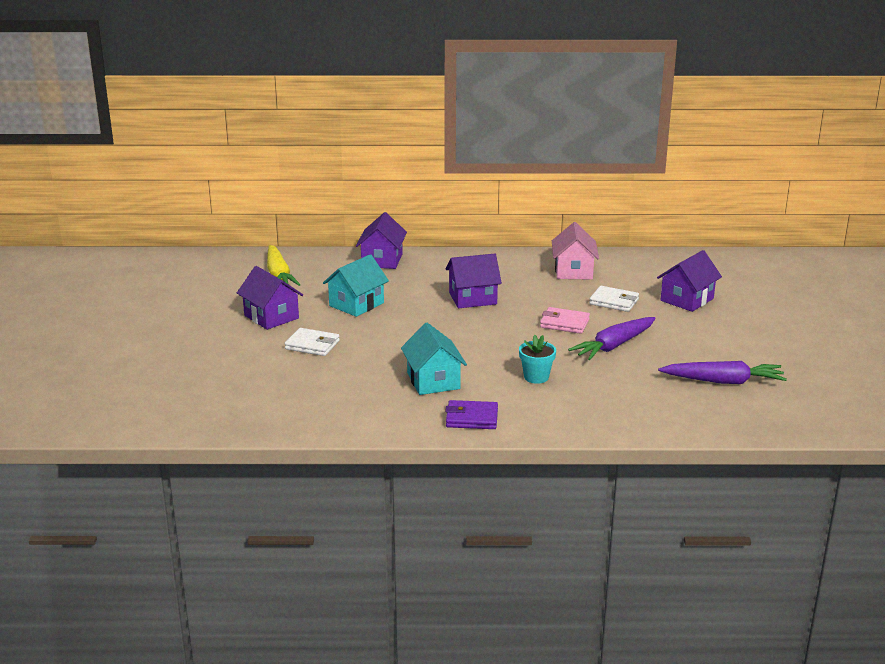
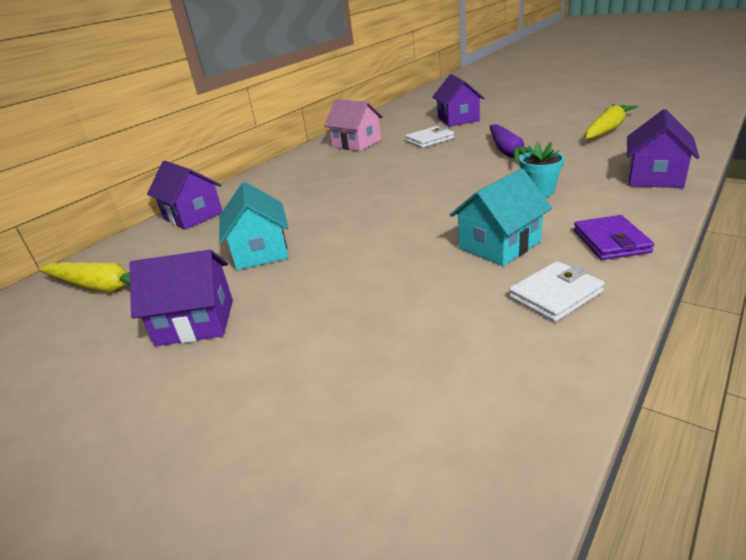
camera: 50 degrees left, 5 degrees up
(312, 345) = (316, 308): white wallet -> white wallet (555, 295)
(433, 381) = (499, 245): turquoise house -> turquoise house turned 60 degrees counterclockwise
(471, 418) = (611, 241): purple wallet -> purple wallet turned 45 degrees counterclockwise
(472, 298) = (343, 189): purple house -> purple house (655, 177)
(564, 323) = (444, 162): pink wallet -> none
(723, 381) = (607, 129): purple carrot -> yellow carrot

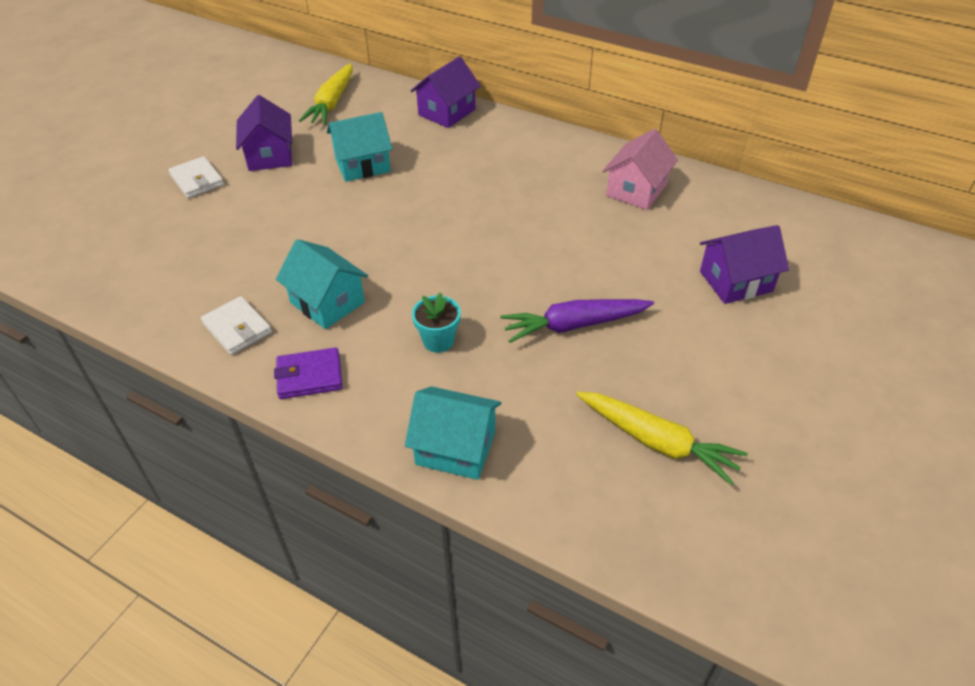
camera: 80 degrees right, 15 degrees up
(429, 140) = (640, 254): white wallet -> white wallet (197, 180)
(655, 177) = (455, 448): purple house -> turquoise house

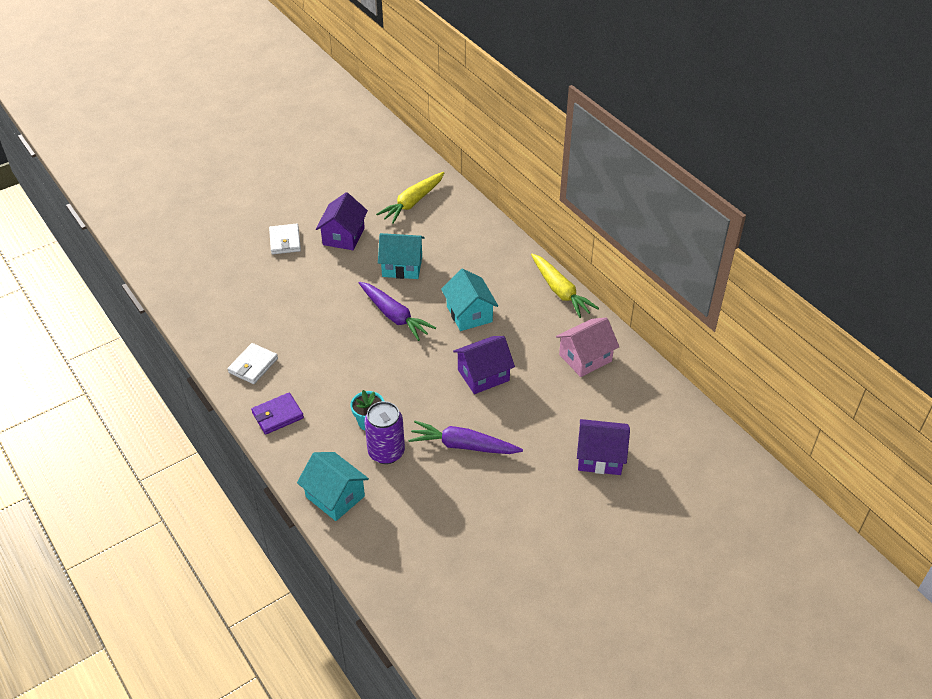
camera: 25 degrees right, 0 degrees up
(237, 328) = (253, 366): white wallet -> white wallet turned 45 degrees clockwise
(309, 376) = (277, 415): purple wallet -> purple wallet turned 45 degrees counterclockwise
(327, 302) = (317, 368): turquoise house -> turquoise house (469, 314)
(388, 216) = (394, 316): none -> purple carrot
(447, 112) = (491, 239): purple house -> purple house (483, 375)
(485, 368) = (386, 452): none -> purple can
(657, 442) = (458, 543): yellow carrot -> yellow carrot (560, 291)

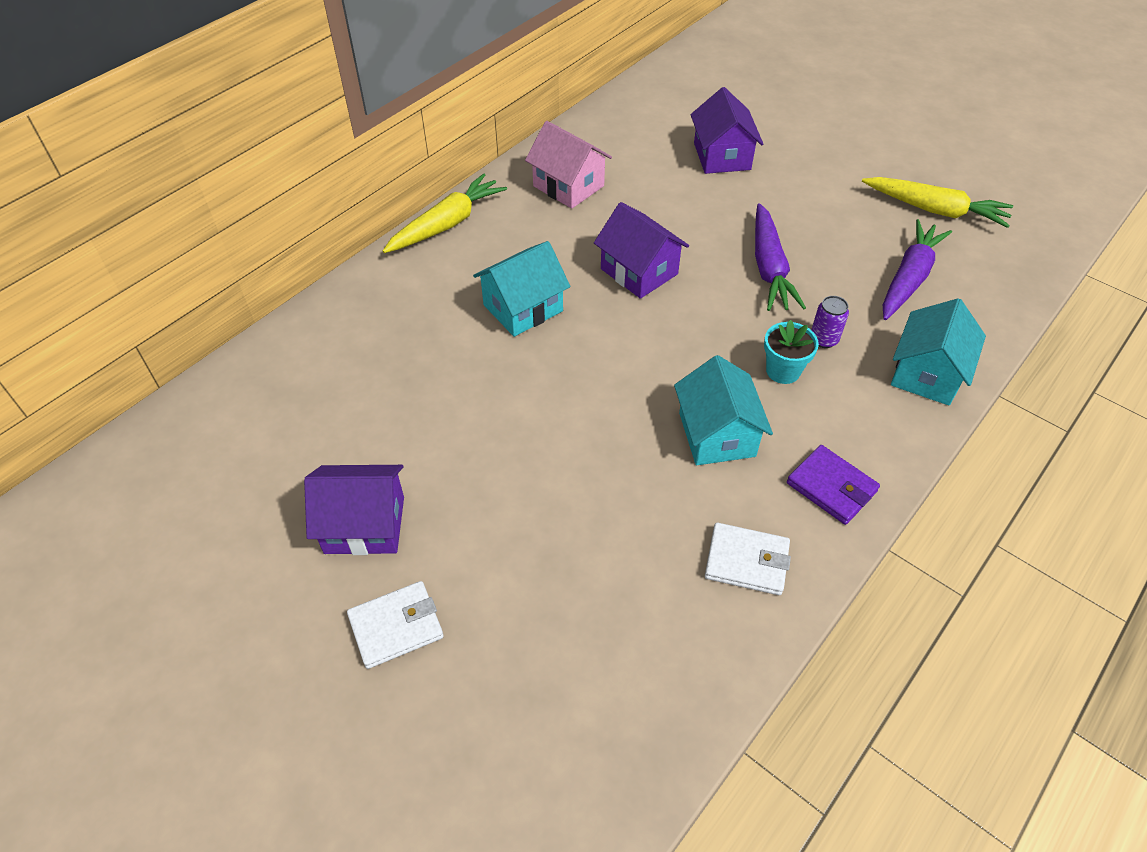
camera: 105 degrees left, 5 degrees up
(386, 452) = (824, 339): purple can -> purple can, size x0.55
(394, 316) = (556, 395): purple carrot -> purple carrot (909, 278)
(402, 266) = (433, 413): turquoise house -> turquoise house (717, 434)
(412, 202) = (249, 440): yellow carrot -> yellow carrot (934, 210)

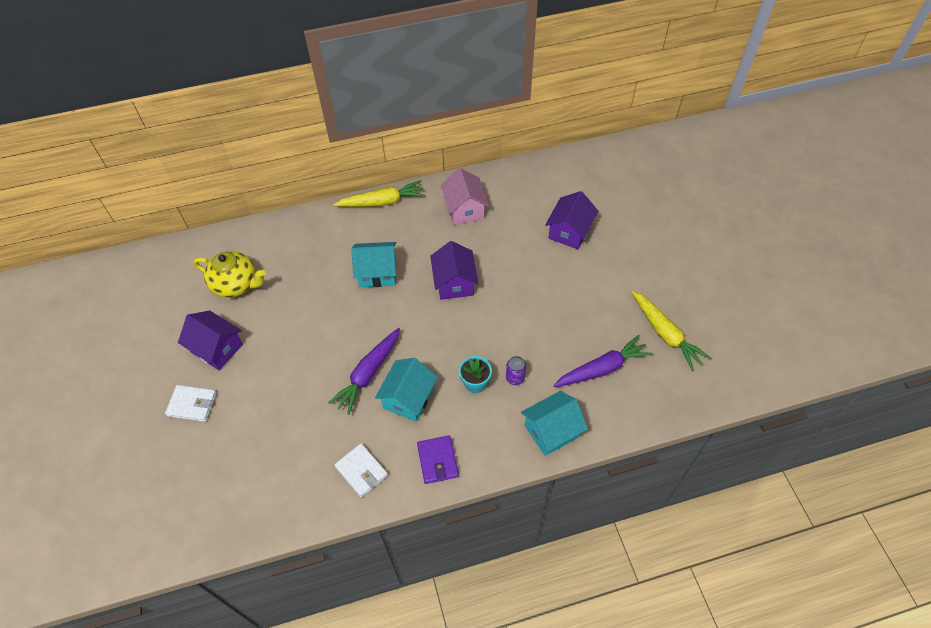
camera: 35 degrees right, 5 degrees up
(315, 423) = (236, 284): none -> yellow teapot
(769, 267) = (527, 318): purple carrot -> purple carrot (368, 373)

